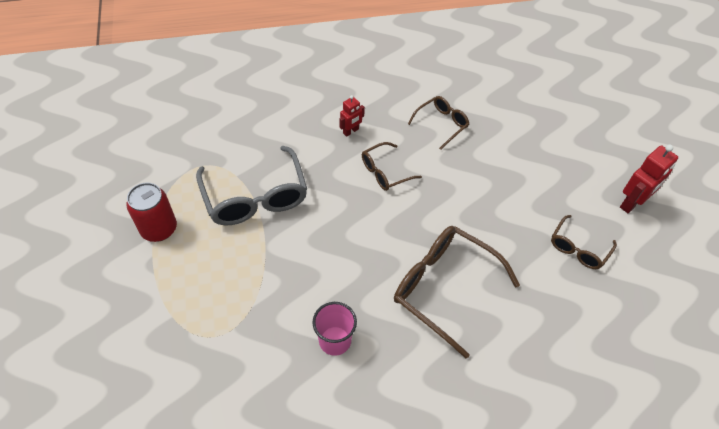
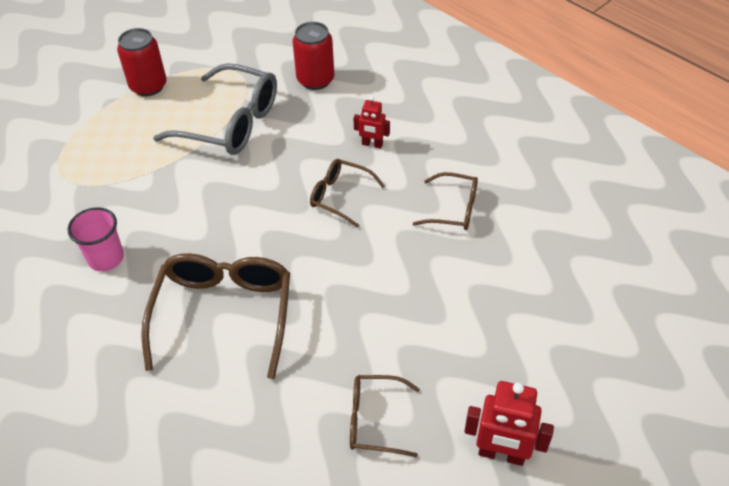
camera: 60 degrees right, 5 degrees down
(255, 197) = (230, 123): grey glasses -> grey glasses turned 105 degrees counterclockwise
(257, 127) = (315, 80): none -> red can

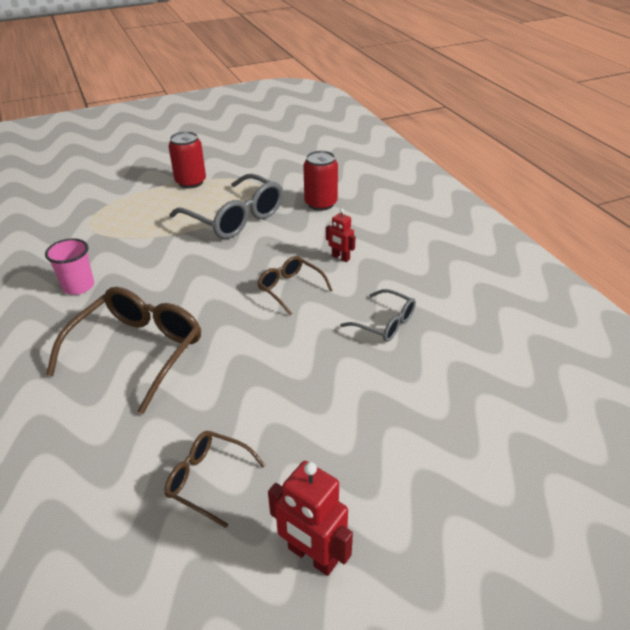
camera: 20 degrees right, 10 degrees down
(453, 209) = (384, 323): brown glasses -> grey glasses

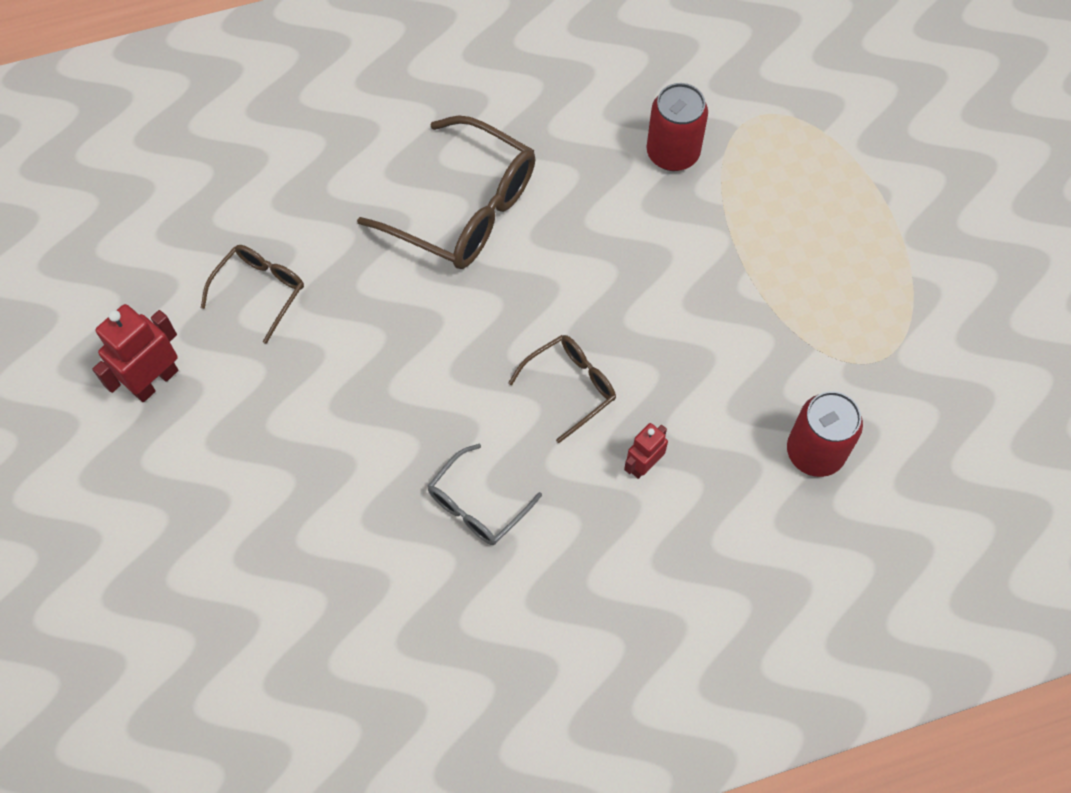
camera: 95 degrees right, 25 degrees up
(78, 286) = (604, 127): pink cup -> none
(191, 182) = (896, 244): red can -> red can (672, 153)
(235, 218) = (772, 314): grey glasses -> none

